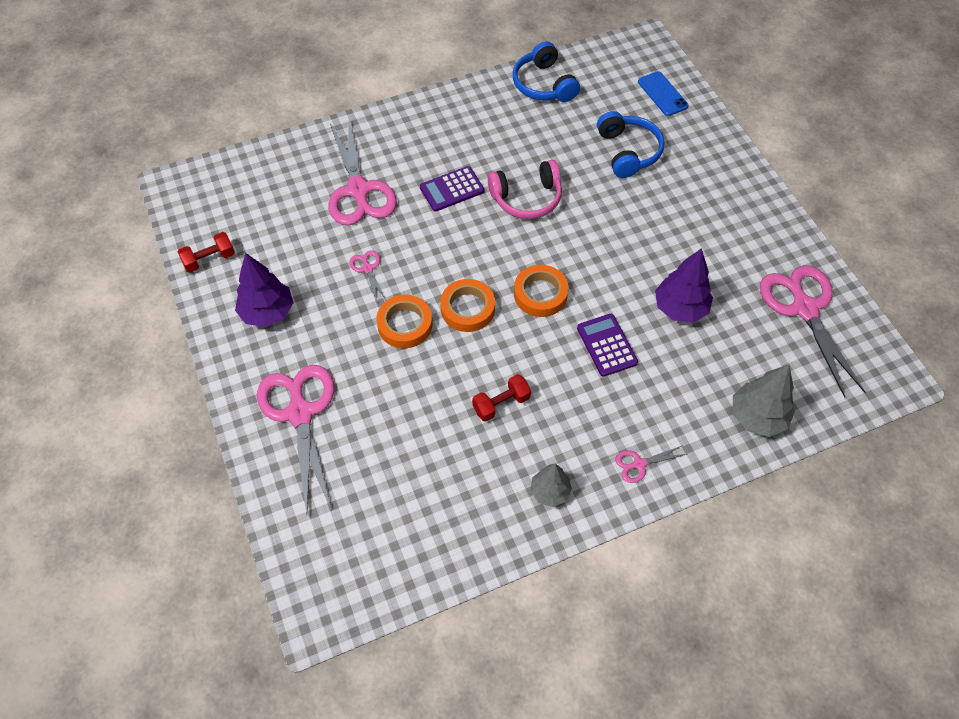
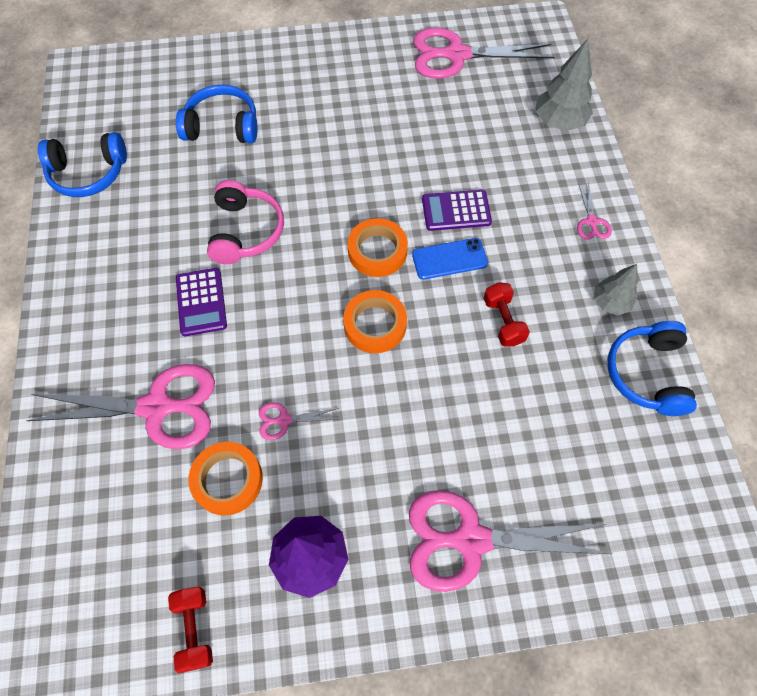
camera: 75 degrees left, 5 degrees up
(405, 324) = (377, 395): orange tape -> orange tape (227, 480)
(482, 532) = (647, 374): none -> blue headphones
(662, 94) = (159, 76): blue phone -> blue phone (449, 259)
(680, 308) = (430, 141): purple tree -> none

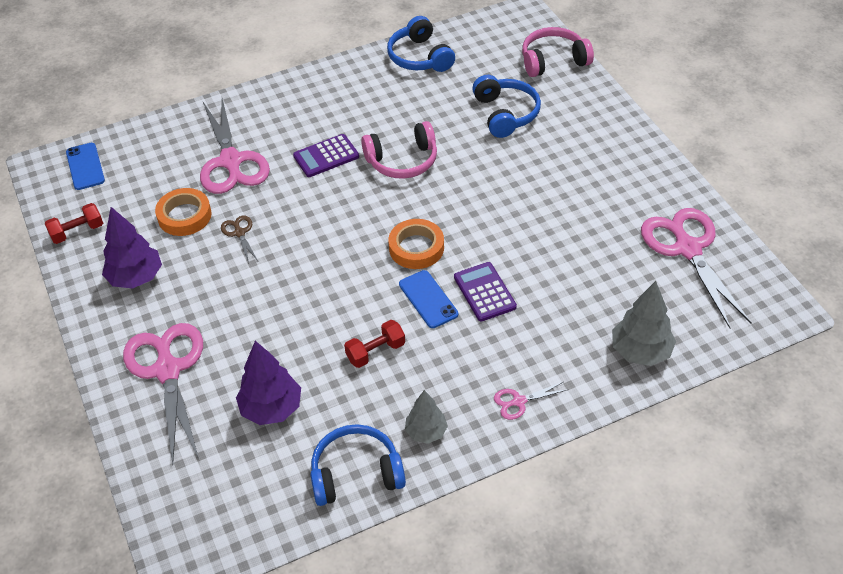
camera: 75 degrees right, 15 degrees down
(68, 603) = (85, 166): none -> blue phone
(166, 67) = (553, 61): none -> pink headphones
(284, 420) = (239, 233): pink scissors -> brown scissors
(375, 324) = (341, 265): orange tape -> none
(551, 436) = (271, 408): none -> purple tree

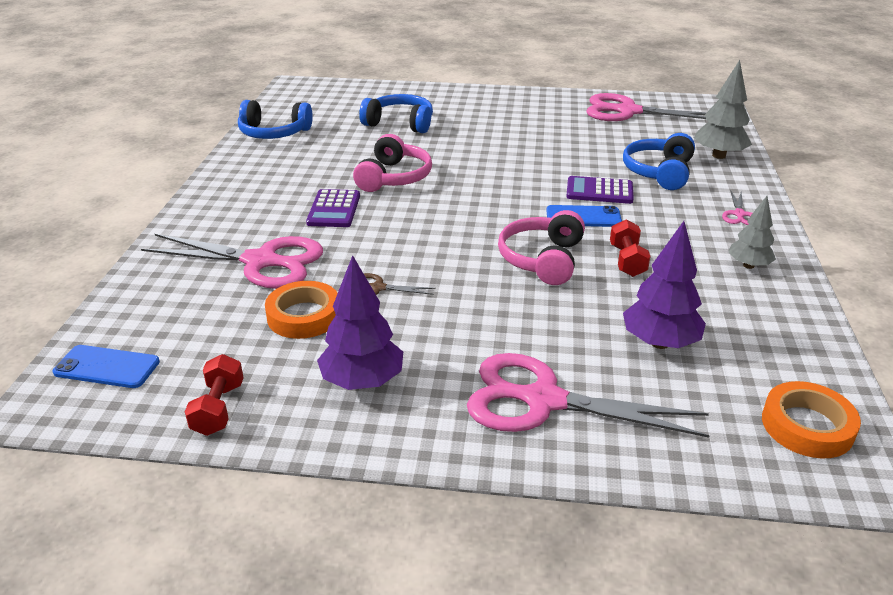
camera: 60 degrees left, 15 degrees down
(356, 473) = (781, 317): blue headphones -> blue headphones (659, 172)
(416, 248) = (513, 203): orange tape -> orange tape (807, 426)
(553, 61) = (367, 91): pink headphones -> pink headphones (542, 259)

